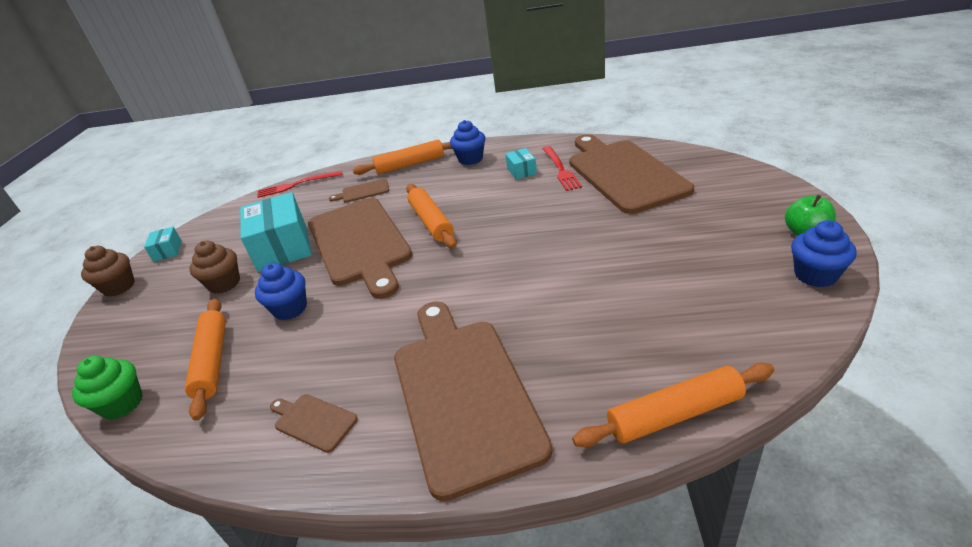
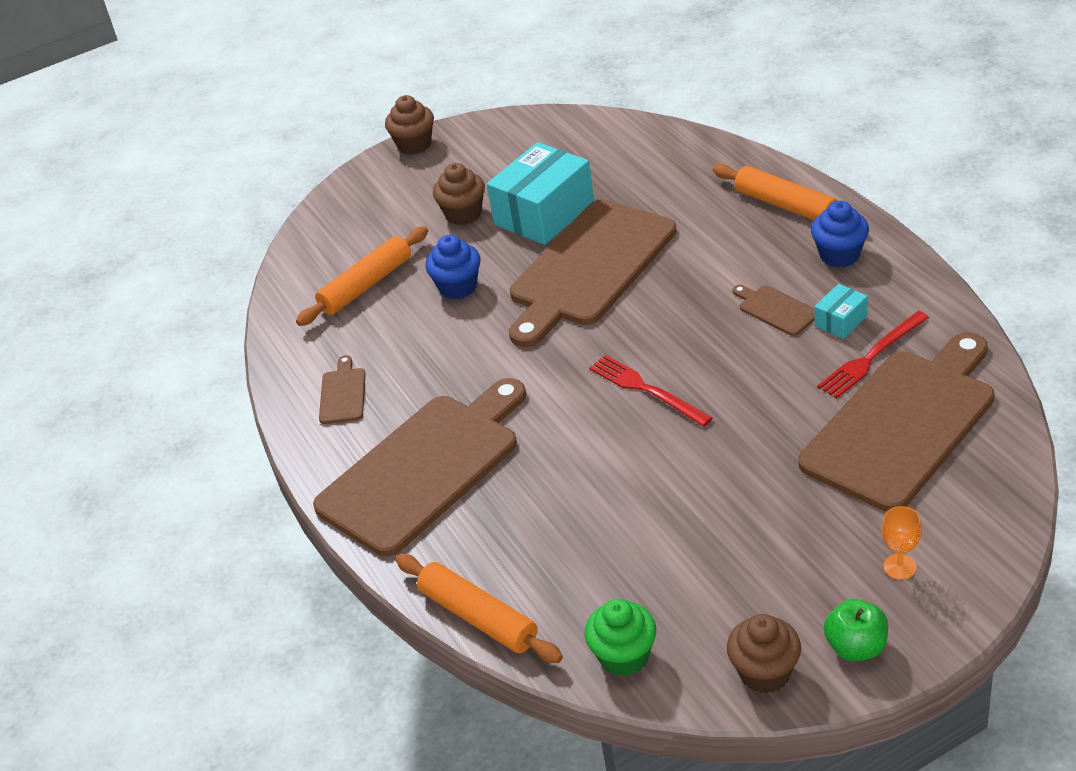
camera: 60 degrees right, 5 degrees up
(122, 404) = (294, 268): green cupcake -> green cupcake (624, 656)
(168, 251) = (484, 132): turquoise box -> none
(297, 184) = (669, 136): red fork -> red fork (647, 390)
(363, 191) = (692, 203): brown cutting board -> brown cutting board (776, 309)
(431, 222) = (667, 302): orange rolling pin -> none
(741, 202) = (900, 567): none -> orange goblet
(815, 275) = (765, 673): blue cupcake -> brown cupcake

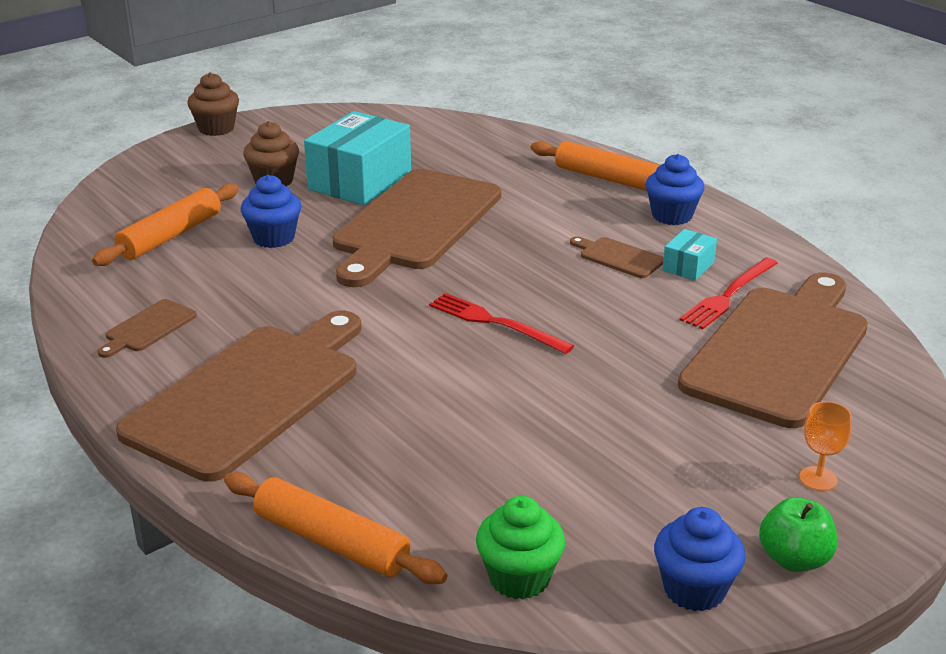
camera: 15 degrees left, 10 degrees down
(343, 393) = (148, 328): brown cutting board -> brown cutting board turned 135 degrees counterclockwise
(765, 673) = (694, 589): brown cupcake -> blue cupcake

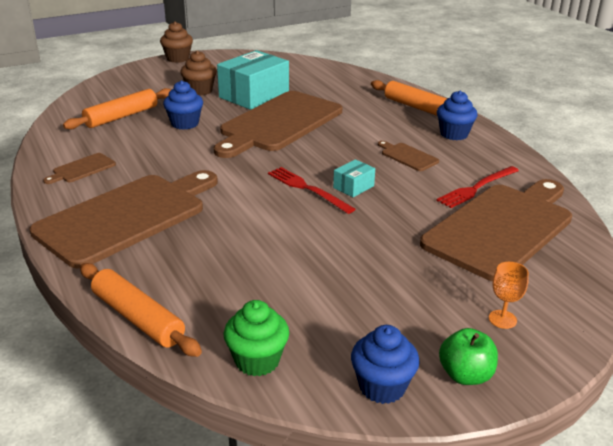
camera: 10 degrees right, 0 degrees up
(688, 266) = (454, 167): turquoise box -> turquoise box (353, 187)

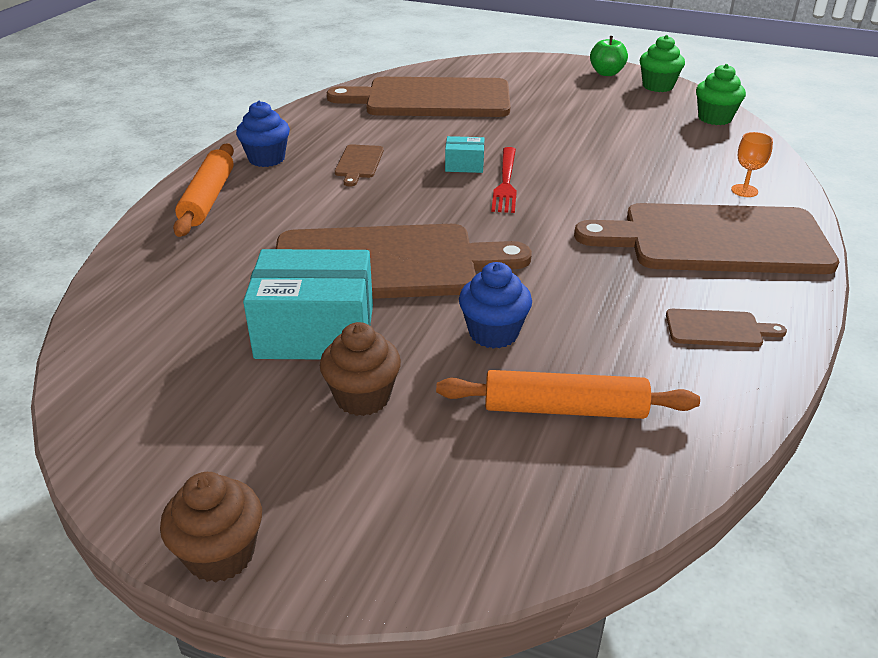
camera: 130 degrees left, 5 degrees up
(138, 318) = (775, 165): orange rolling pin -> none
(382, 387) = (658, 86): blue cupcake -> green cupcake
(477, 187) = (377, 121): red fork -> none
(502, 319) = (541, 76): orange goblet -> orange goblet (744, 191)

